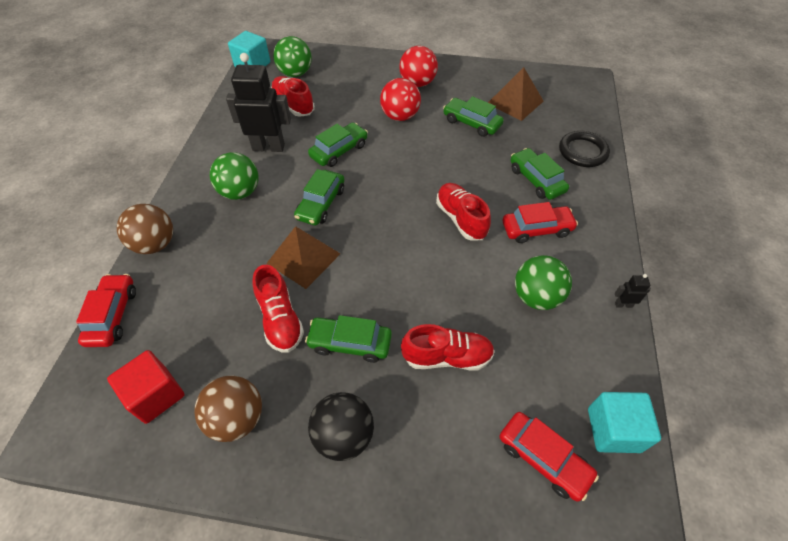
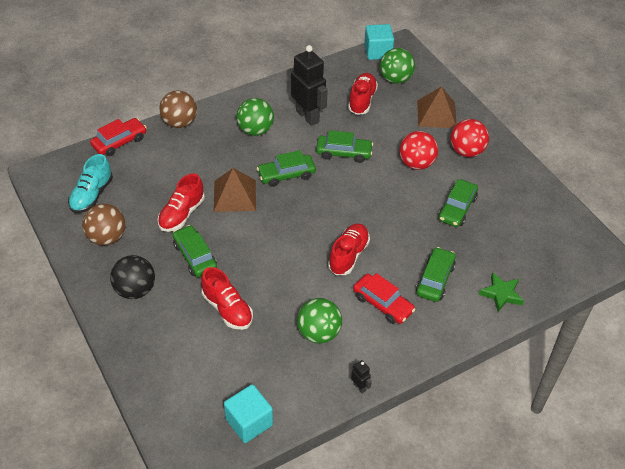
camera: 50 degrees right, 5 degrees down
(156, 395) = (92, 195): red cube -> turquoise shoe
(471, 123) = (457, 208): green car -> green car turned 150 degrees counterclockwise
(515, 102) = (514, 222): brown pyramid -> brown pyramid (436, 114)
(543, 458) = (198, 393): red car -> none
(583, 152) = (501, 294): black ring -> green star

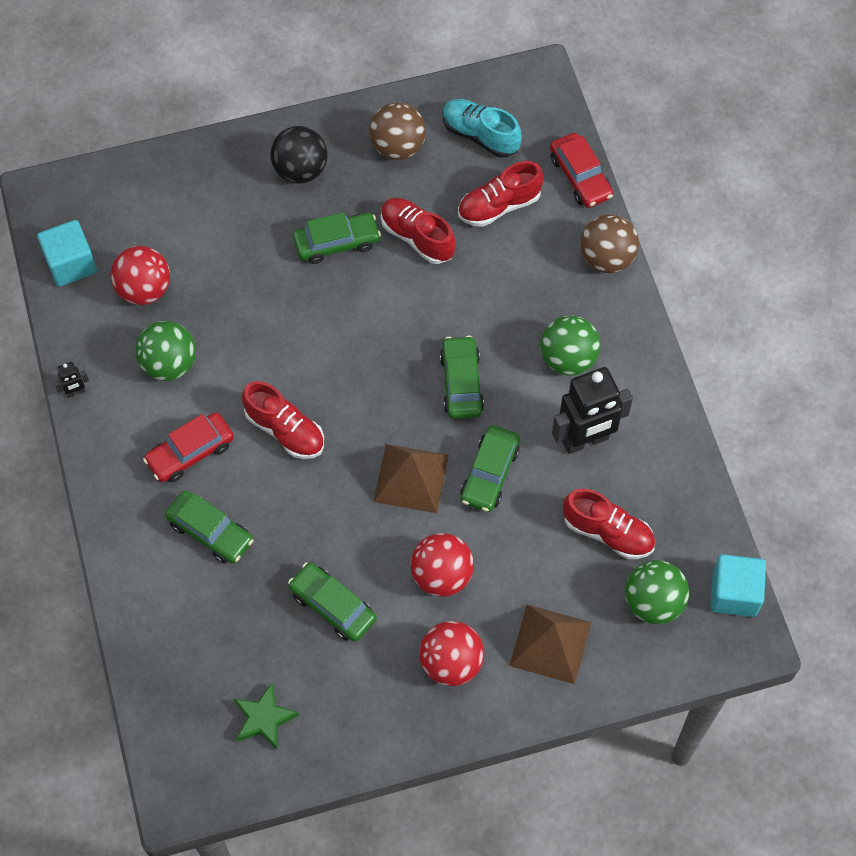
camera: 105 degrees right, 15 degrees up
(227, 309) = (239, 267): red shoe -> red shoe (499, 206)
(235, 195) = (436, 308): brown pyramid -> brown pyramid (411, 478)
(260, 364) = (144, 289): none -> red ball
(501, 294) = (158, 613): green star -> green star (264, 719)

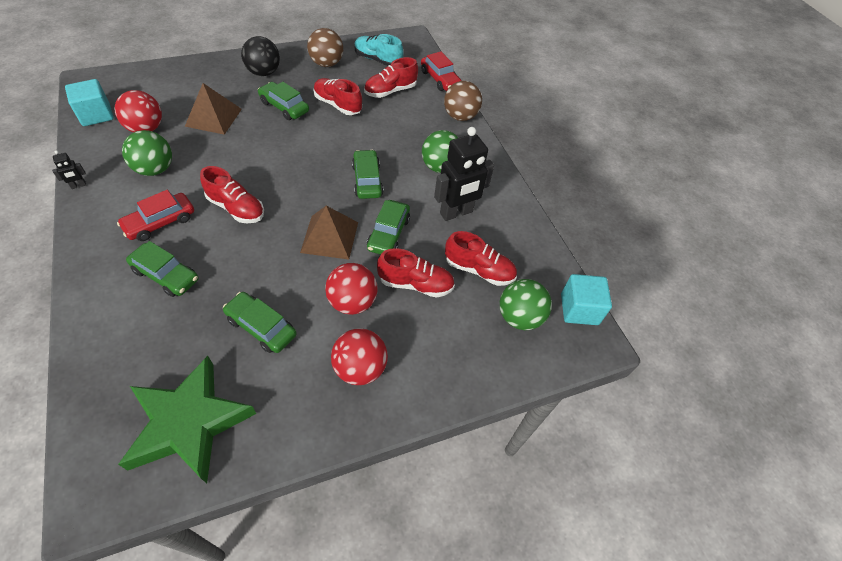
camera: 10 degrees left, 10 degrees down
(264, 719) = (189, 423): green star -> green star, size x2.05
(337, 243) = (284, 107): green car -> green car turned 120 degrees counterclockwise
(522, 551) = (415, 284): none -> red shoe
(550, 644) = (441, 350): brown pyramid -> brown pyramid (213, 117)

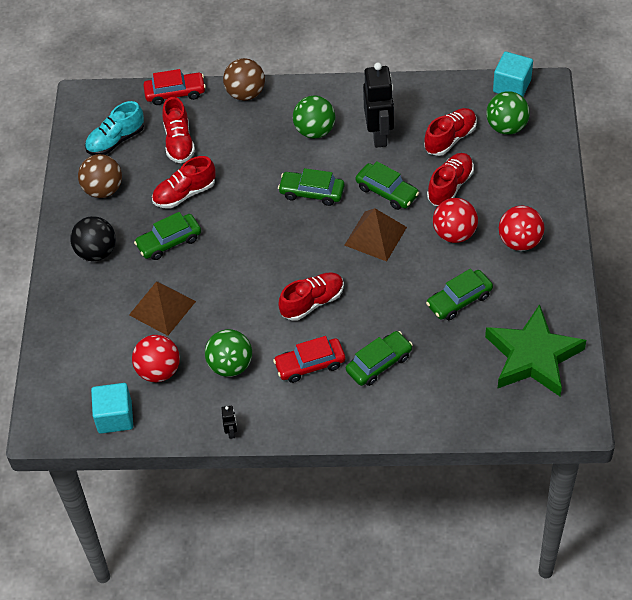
camera: 60 degrees left, 0 degrees up
(160, 222) = (310, 364): red car -> red car turned 90 degrees clockwise

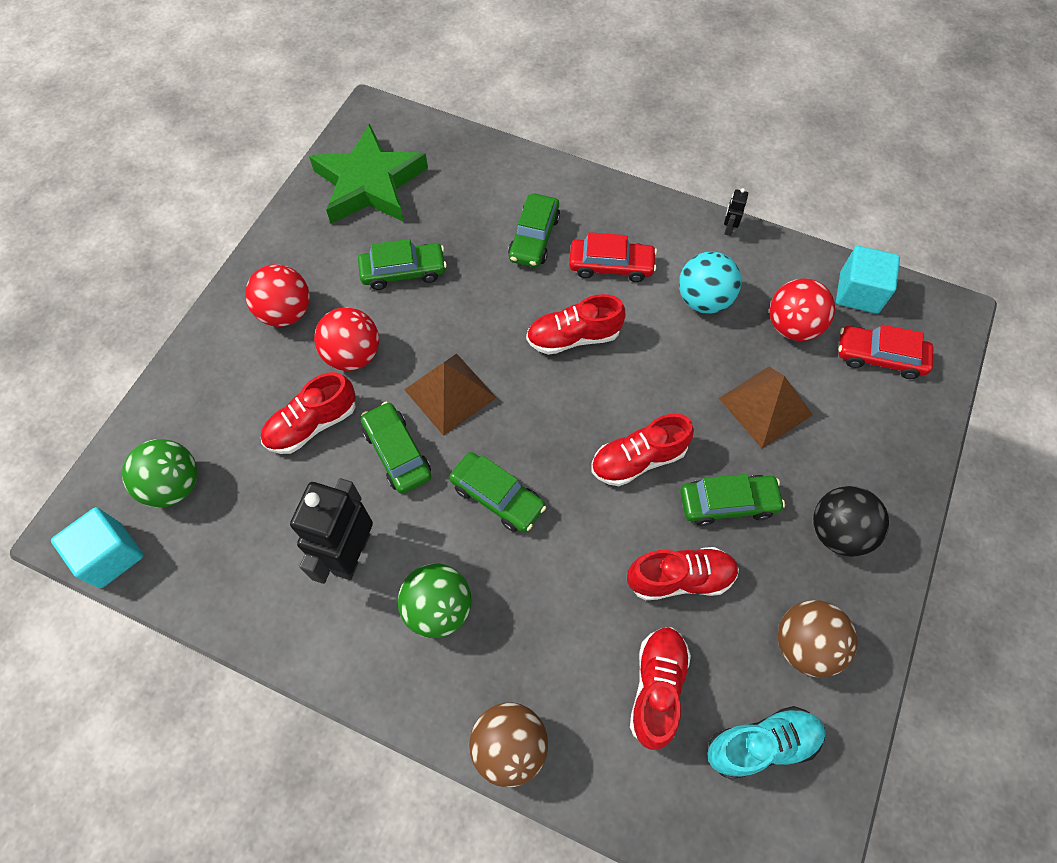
camera: 160 degrees left, 10 degrees up
(175, 93) = (628, 810): red car -> red car (879, 357)
(230, 365) = (703, 300): green ball -> turquoise ball
(379, 363) = (534, 238): green car -> green car turned 60 degrees counterclockwise
(450, 138) = (260, 501): red shoe -> red shoe (638, 459)

